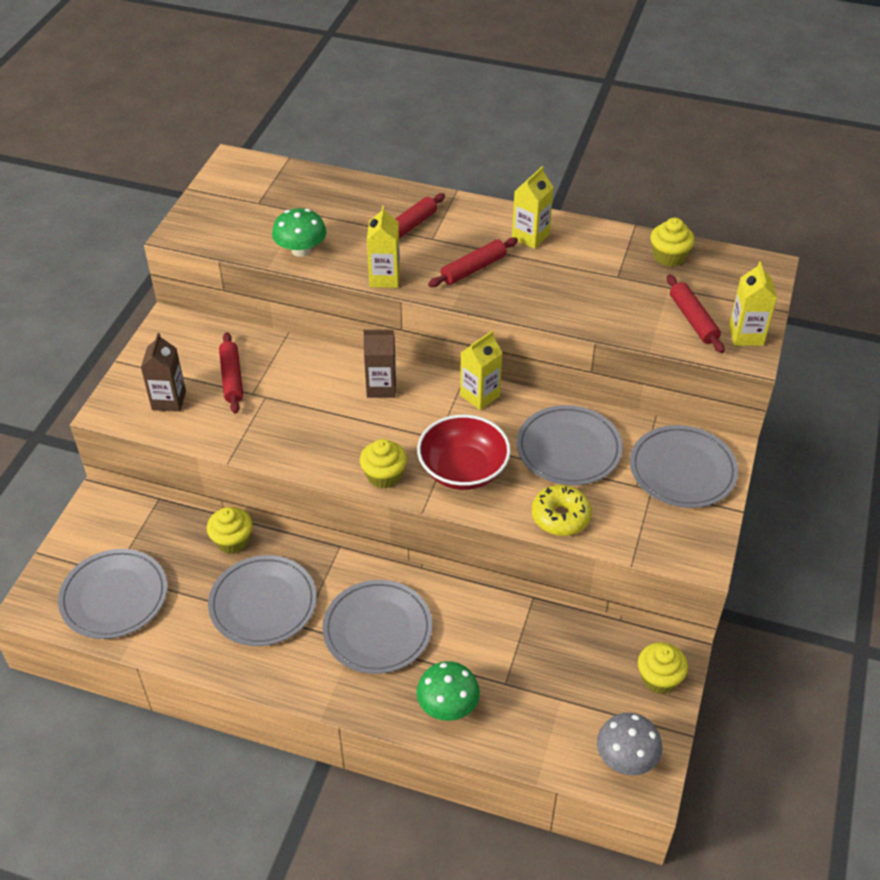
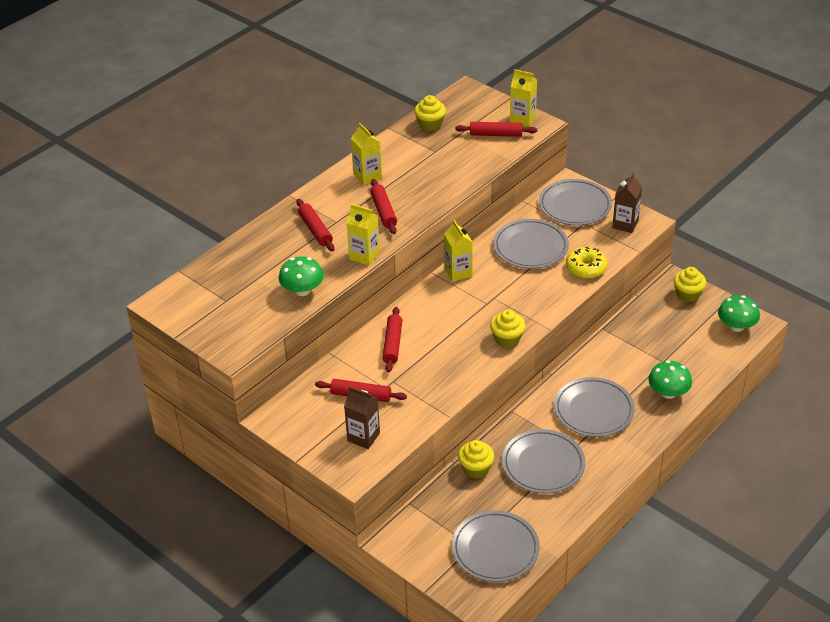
camera: 65 degrees left, 5 degrees down
(326, 377) = (392, 344): none -> red rolling pin
(381, 387) = (420, 318): brown carton -> brown carton (625, 224)
(463, 470) = (522, 300): red bowl -> none
(626, 757) = (736, 326): grey mushroom -> green mushroom

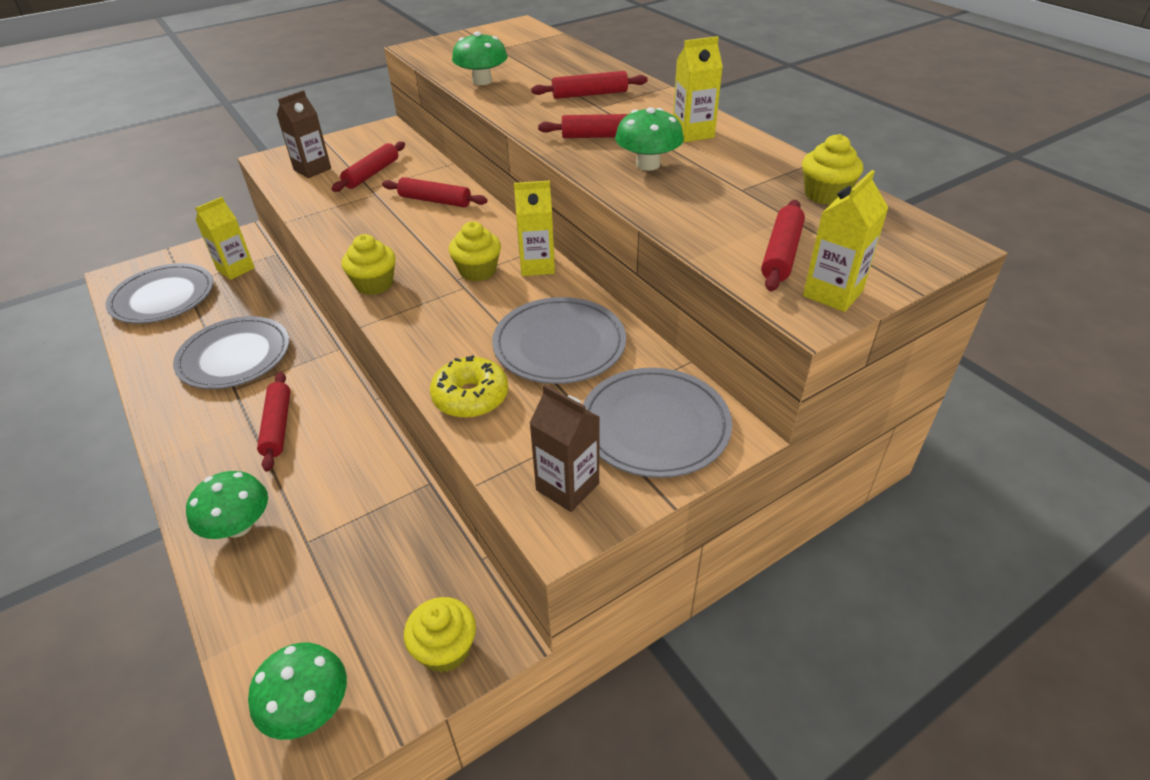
camera: 105 degrees right, 0 degrees up
(364, 256) = (517, 117): yellow carton -> yellow carton (235, 269)
(417, 187) = (648, 164): none -> green mushroom
(476, 468) = (278, 304): yellow cupcake -> yellow cupcake (478, 271)
(593, 410) = (277, 426): grey plate -> red rolling pin

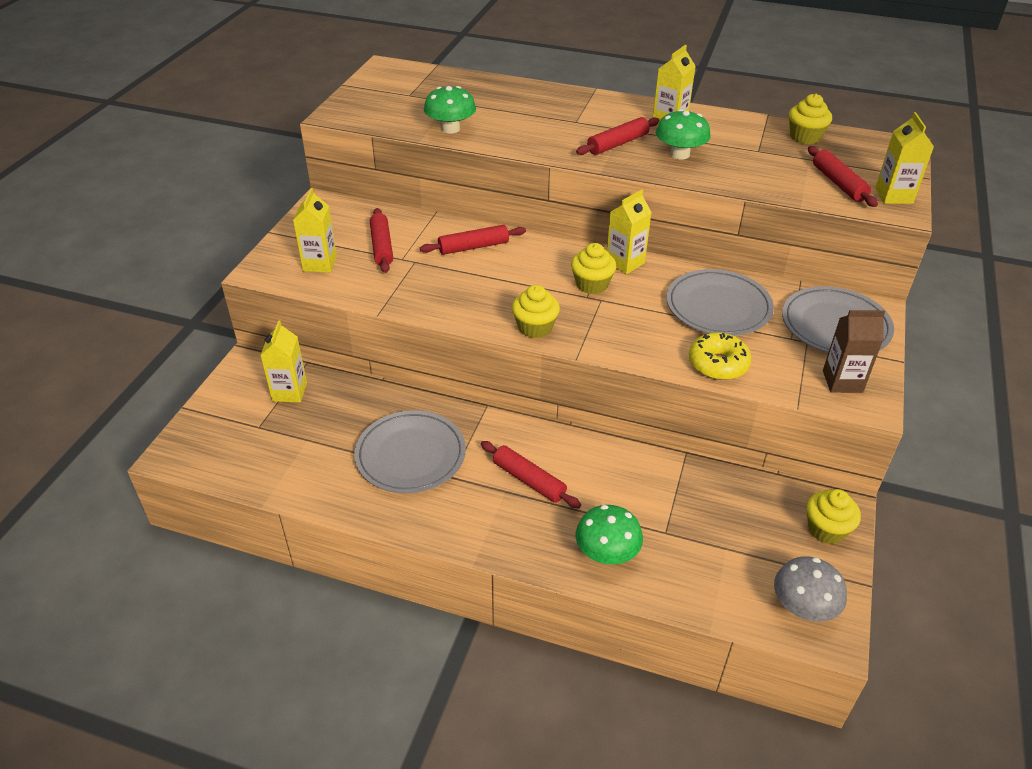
camera: 40 degrees left, 0 degrees up
(163, 297) = (259, 447): grey plate -> none
(309, 708) = (803, 607): green mushroom -> grey mushroom
(312, 169) = (320, 264): brown carton -> yellow carton
(589, 94) = (552, 113): red rolling pin -> none

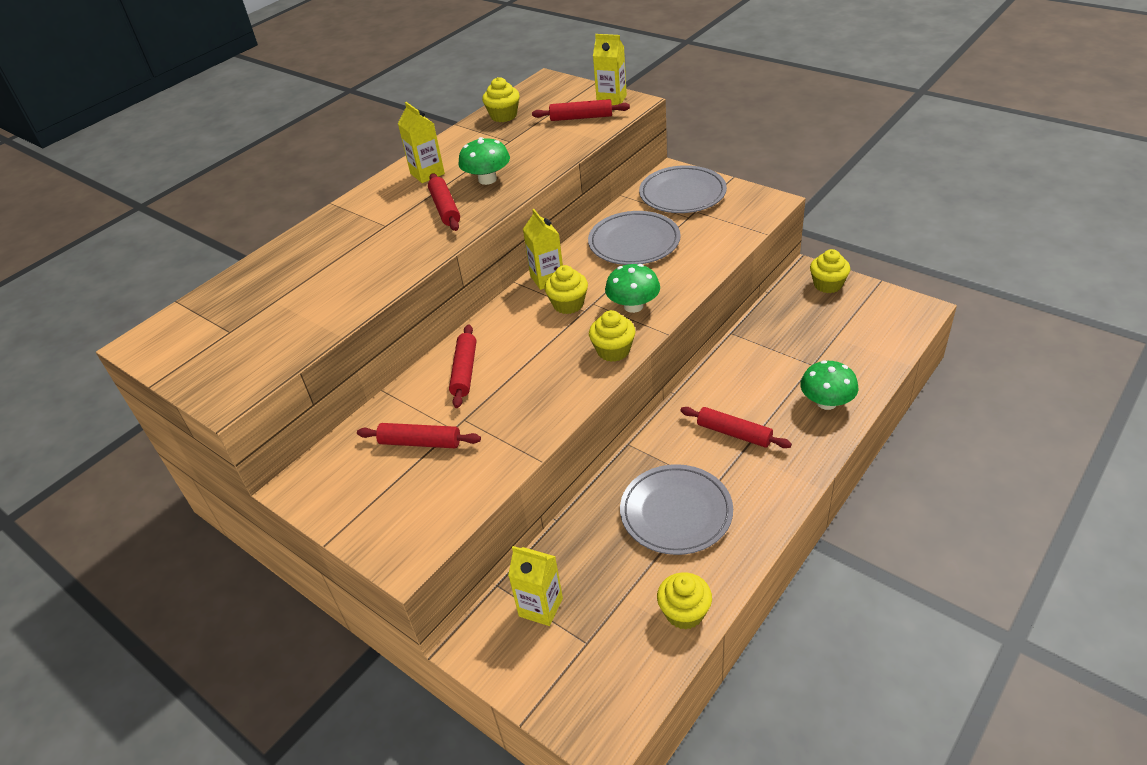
camera: 65 degrees left, 0 degrees up
(297, 482) = (684, 612): none -> yellow cupcake
(320, 264) = (421, 500): yellow carton -> none
(450, 129) = (333, 309): green mushroom -> green mushroom (633, 306)
(529, 480) = (734, 433): red rolling pin -> red rolling pin turned 60 degrees clockwise
(718, 364) = (704, 259): yellow donut -> none
(803, 607) = (895, 315): grey mushroom -> none
(842, 381) = (745, 207): brown carton -> none

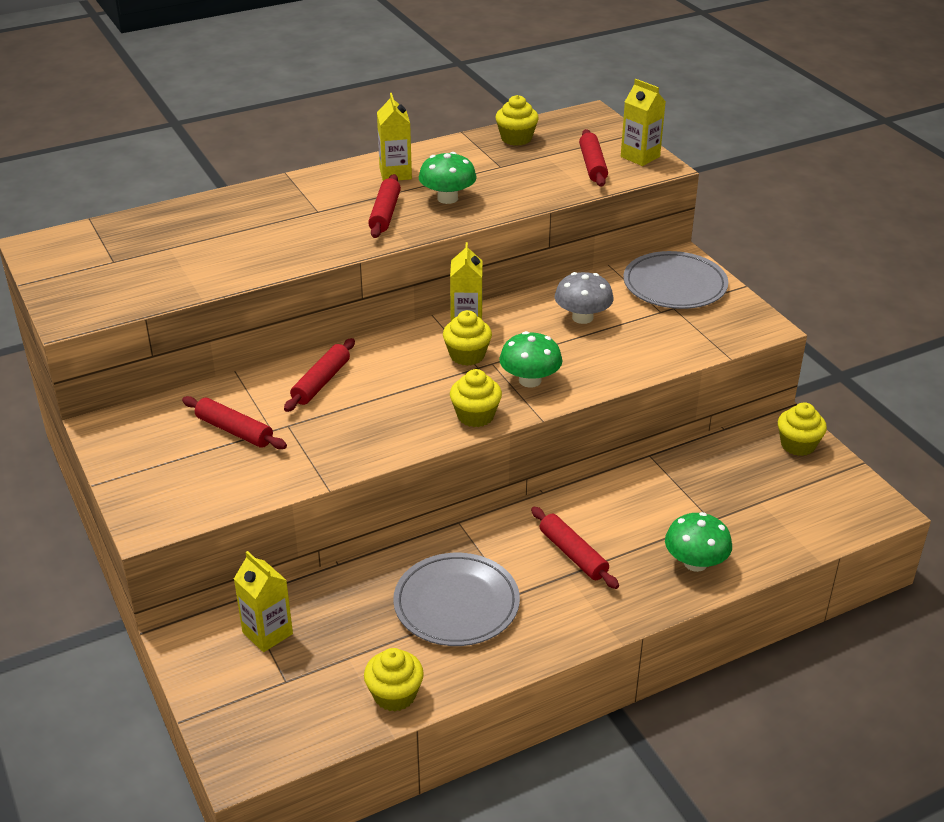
camera: 20 degrees right, 5 degrees down
(581, 117) = (592, 165): red rolling pin -> red rolling pin turned 60 degrees clockwise
(634, 242) = (582, 317): grey plate -> grey mushroom

